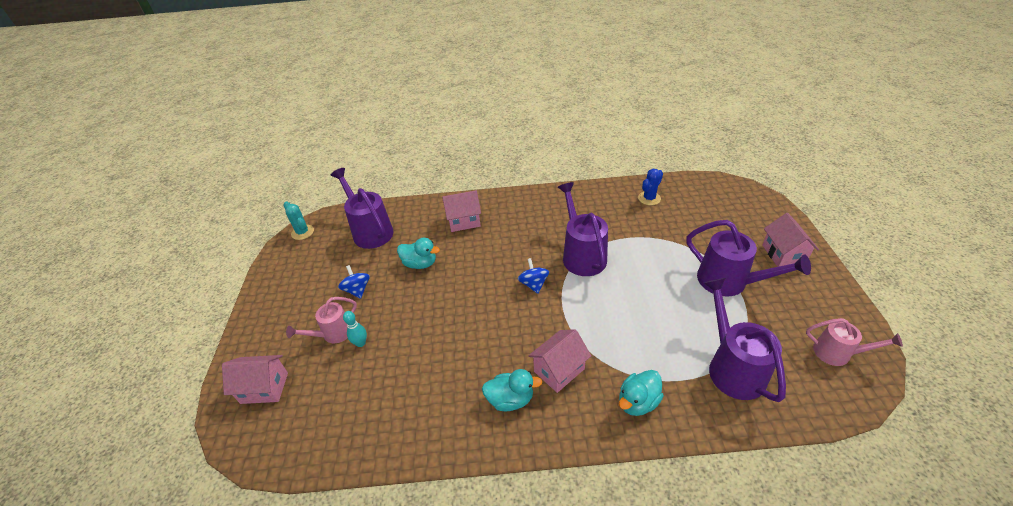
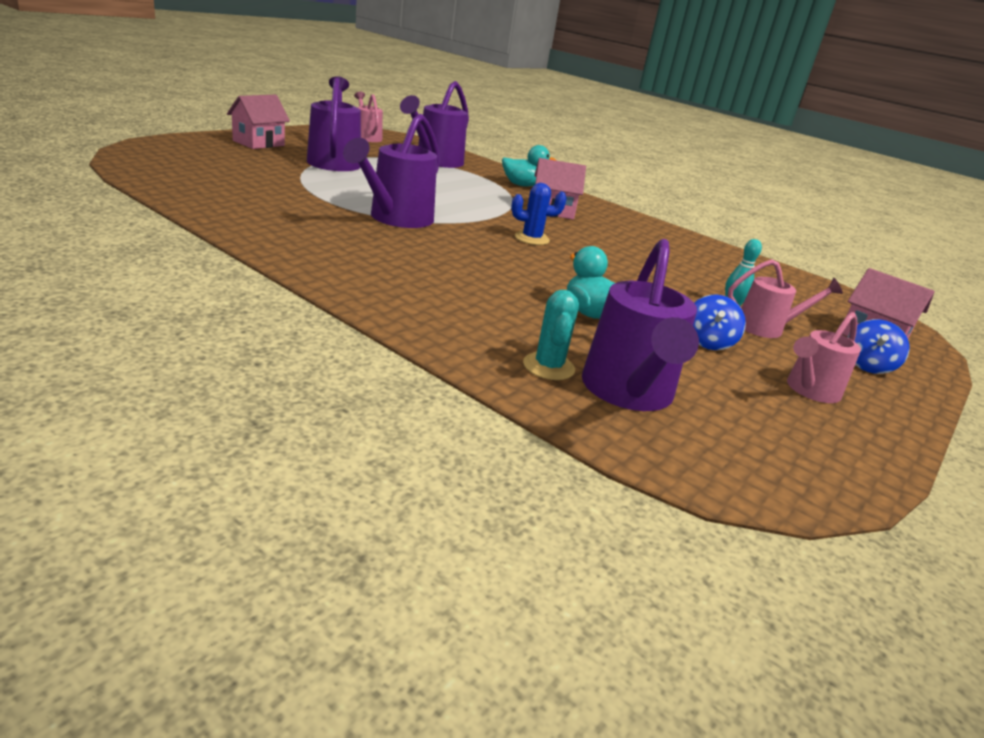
camera: 145 degrees left, 15 degrees down
(300, 291) = (809, 391): none -> pink watering can
(302, 232) = (785, 483): turquoise cactus -> turquoise cactus (548, 367)
(464, 221) = (459, 308): pink house -> none
(510, 399) = (612, 223): turquoise duck -> none
(533, 284) = (485, 236): blue spinning top -> blue spinning top (867, 365)
(649, 198) = (217, 194): blue cactus -> blue cactus (531, 239)

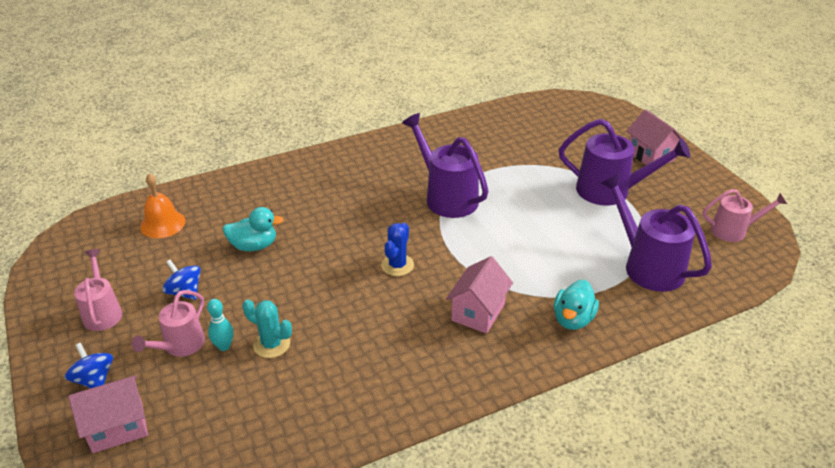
camera: 120 degrees right, 10 degrees up
(548, 367) = (205, 203): turquoise cactus -> turquoise cactus (272, 344)
(629, 393) = (162, 224): purple watering can -> orange bell

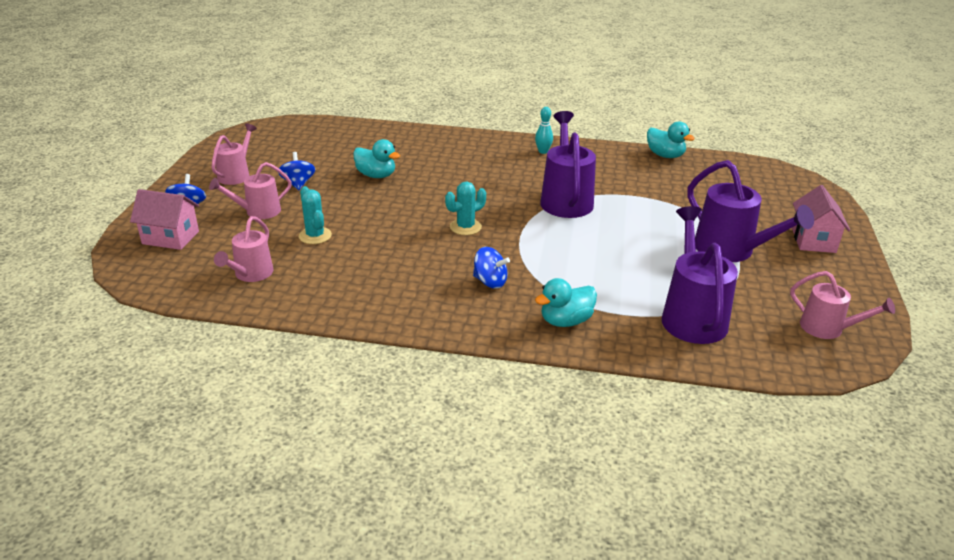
camera: 35 degrees right, 5 degrees down
(162, 224) = (332, 140): orange bell -> none
(224, 346) = (284, 223): turquoise bowling pin -> turquoise bowling pin (543, 151)
(258, 423) = (250, 275): none -> pink watering can
(397, 265) = (465, 227): blue cactus -> turquoise cactus
(474, 118) = (665, 155): none -> turquoise duck
(478, 312) = (490, 282): pink house -> blue spinning top

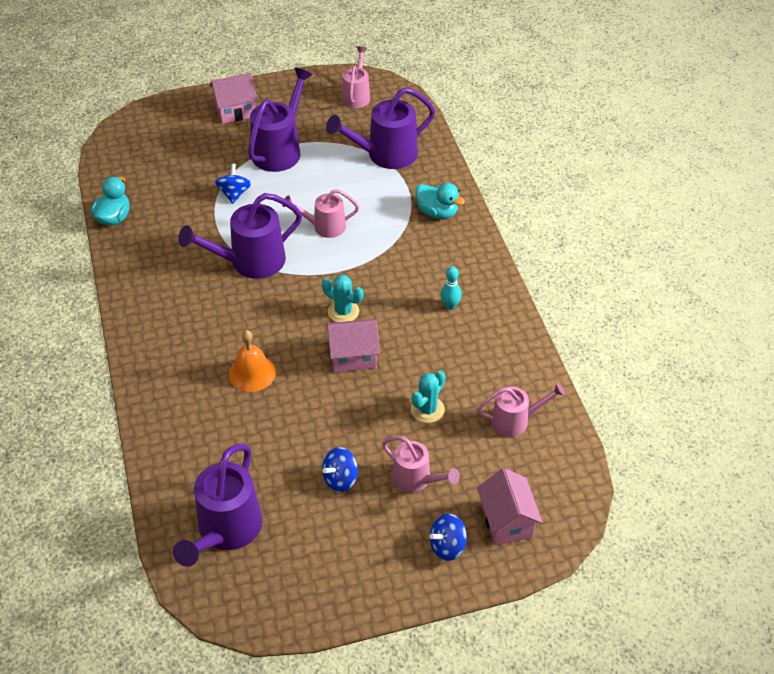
camera: 115 degrees left, 15 degrees up
(236, 174) = (354, 550): pink watering can -> pink watering can (324, 227)
(309, 139) = (225, 531): none -> purple watering can
(376, 175) = (283, 421): turquoise duck -> none
(409, 218) = (353, 356): none -> pink house
(436, 174) = (252, 373): none -> orange bell
(490, 282) = (417, 267): blue spinning top -> blue spinning top (234, 194)
(543, 151) = (151, 308): turquoise bowling pin -> turquoise bowling pin (450, 306)

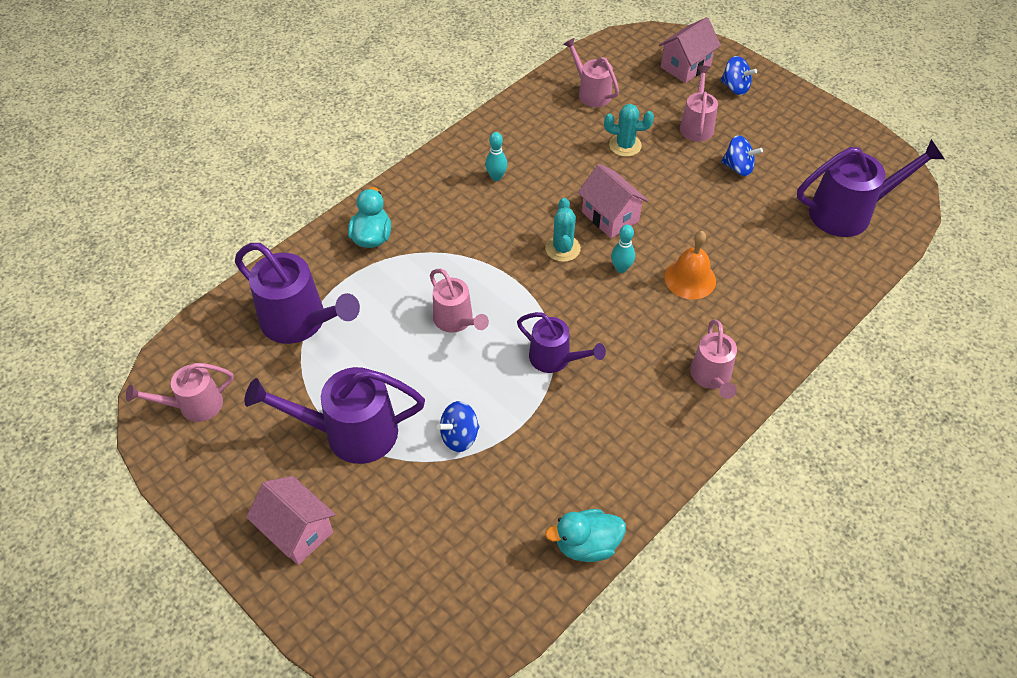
camera: 120 degrees left, 5 degrees up
(161, 336) = (712, 377): none -> pink watering can
(250, 262) = (555, 359): purple watering can -> purple watering can, size x0.61
(296, 336) = (621, 268): none -> turquoise bowling pin

